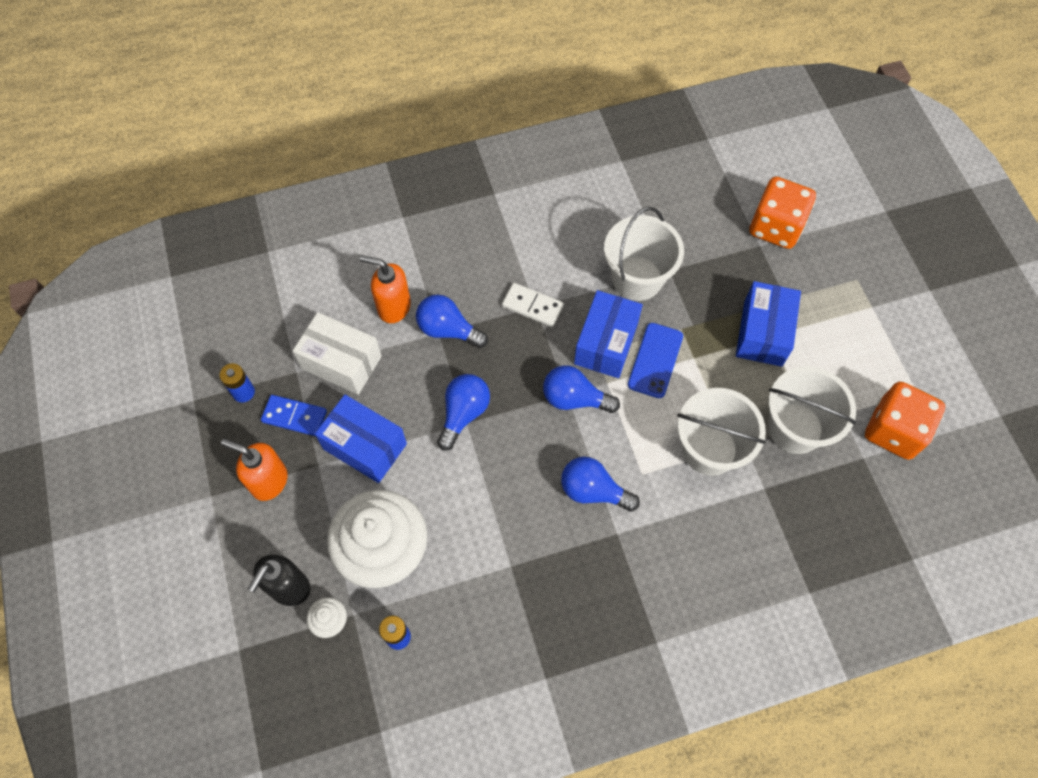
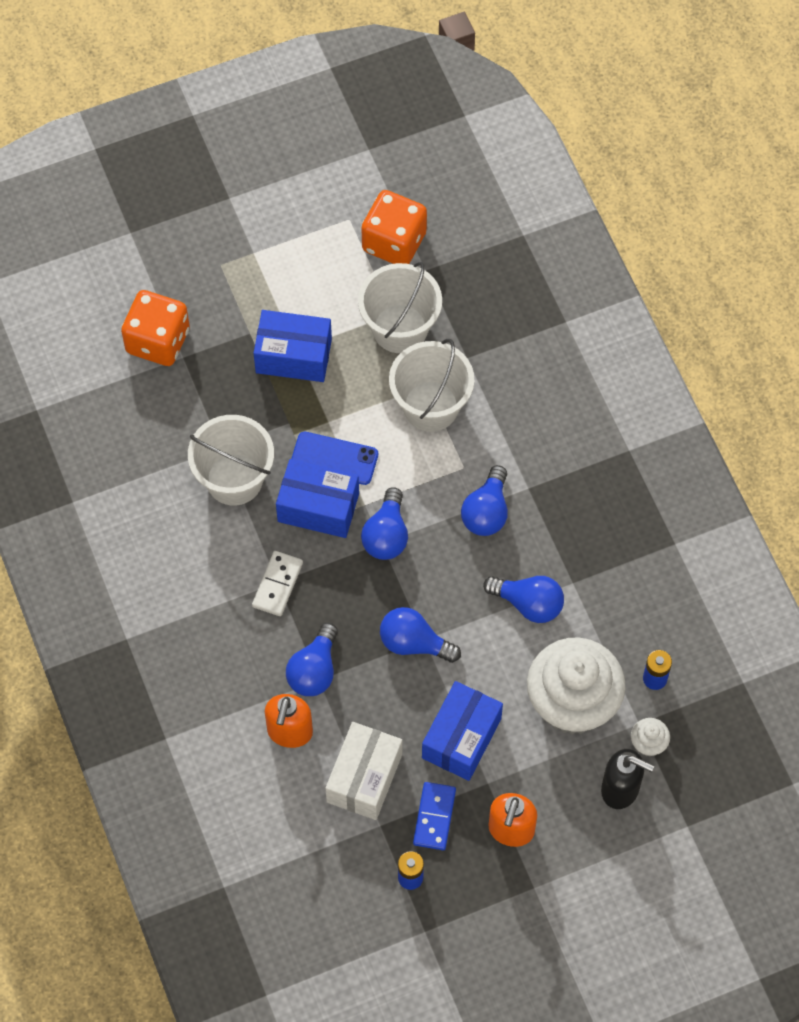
camera: 95 degrees left, 0 degrees up
(492, 520) = (528, 603): none -> blue light bulb

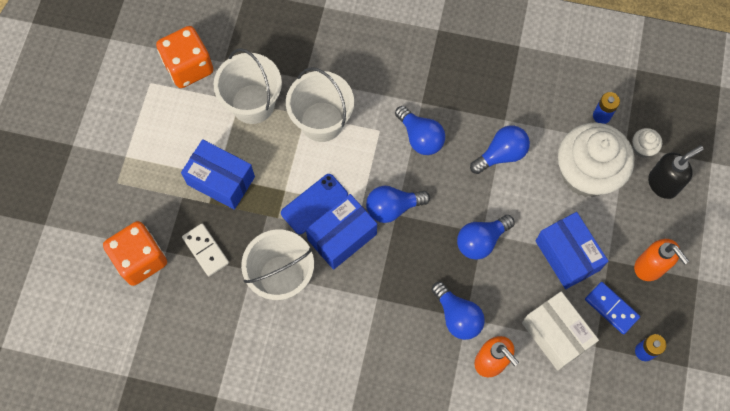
camera: 55 degrees left, 5 degrees up
(277, 585) = (379, 299): white domino -> white domino (206, 250)
(293, 356) = (221, 180): blue box -> blue box turned 75 degrees clockwise
(386, 535) = (393, 208): blue light bulb -> blue light bulb turned 120 degrees clockwise

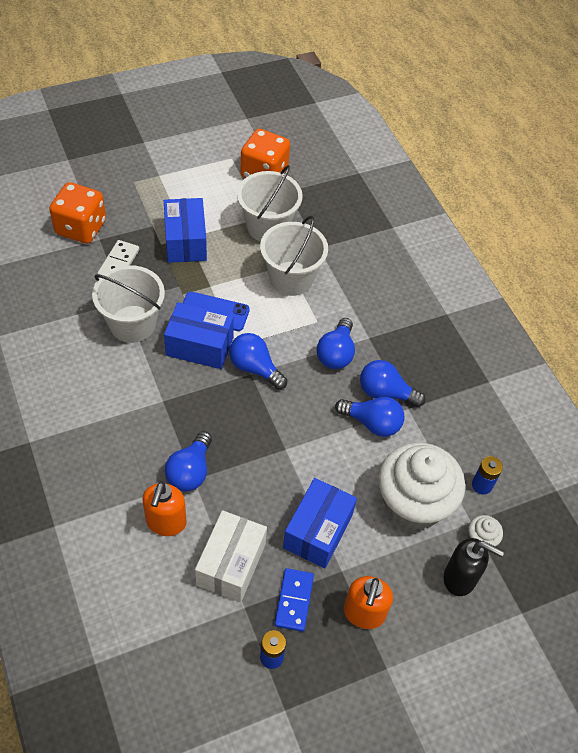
camera: 50 degrees right, 15 degrees down
(481, 241) = (276, 451): blue light bulb -> blue light bulb (385, 393)

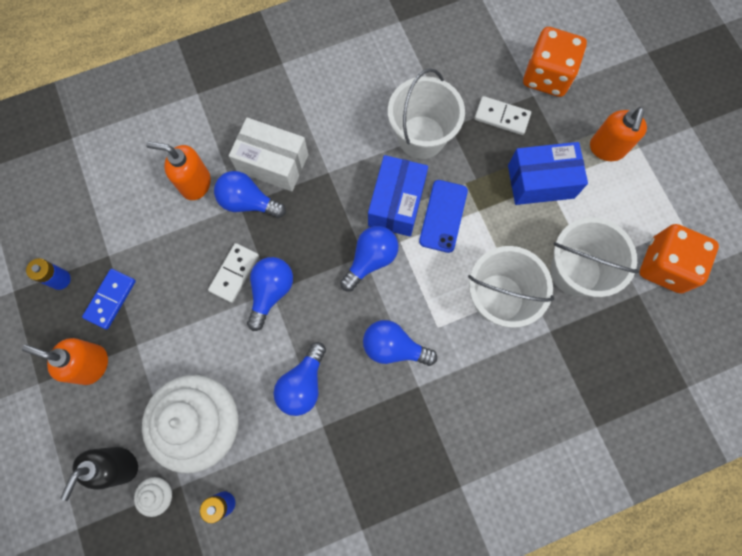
camera: 95 degrees right, 20 degrees up
(158, 196) = (606, 149): none -> orange soap dispenser
(231, 564) = (150, 242): white box -> white box (273, 163)
(266, 482) = (234, 273): none -> white domino
(294, 600) = (110, 299): blue domino -> blue domino turned 75 degrees counterclockwise
(318, 531) = (179, 323): blue box -> none
(385, 393) = (342, 401): blue light bulb -> blue light bulb (271, 292)

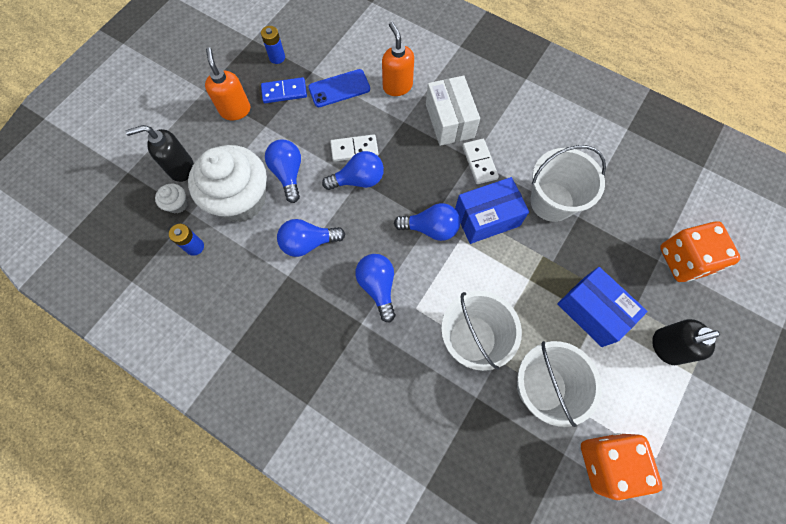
camera: 55 degrees right, 5 degrees down
(248, 202) = (410, 124): blue light bulb -> blue light bulb (288, 174)
(443, 216) = (504, 256): blue phone -> blue phone (339, 88)
(501, 117) = (619, 248): white domino -> white domino (479, 162)
(606, 149) = (666, 347): orange soap dispenser -> black soap dispenser

